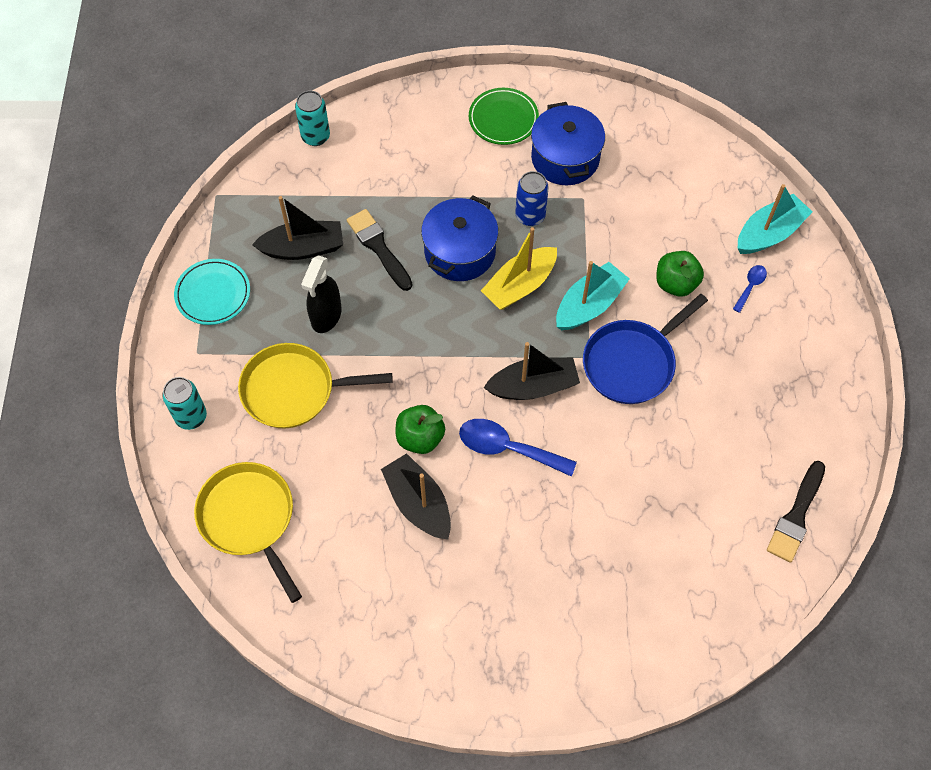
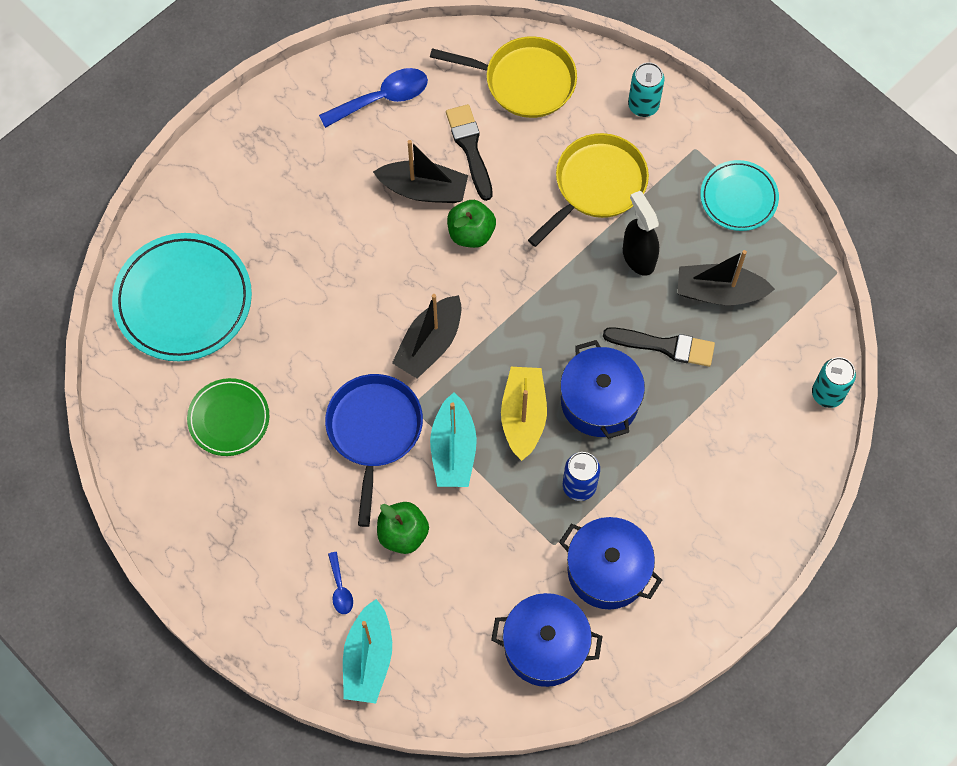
camera: 135 degrees right, 5 degrees up
(303, 248) = (719, 292): black boat -> black boat turned 60 degrees clockwise
(503, 119) = (699, 560): green plate -> green plate (229, 419)
(507, 448) = (401, 281): blue spoon -> blue spoon (382, 98)
(648, 152) = (545, 646): none -> blue pot
(688, 585) = (183, 300): none -> turquoise plate
(796, 516) = (146, 419): black brush -> black brush (470, 148)

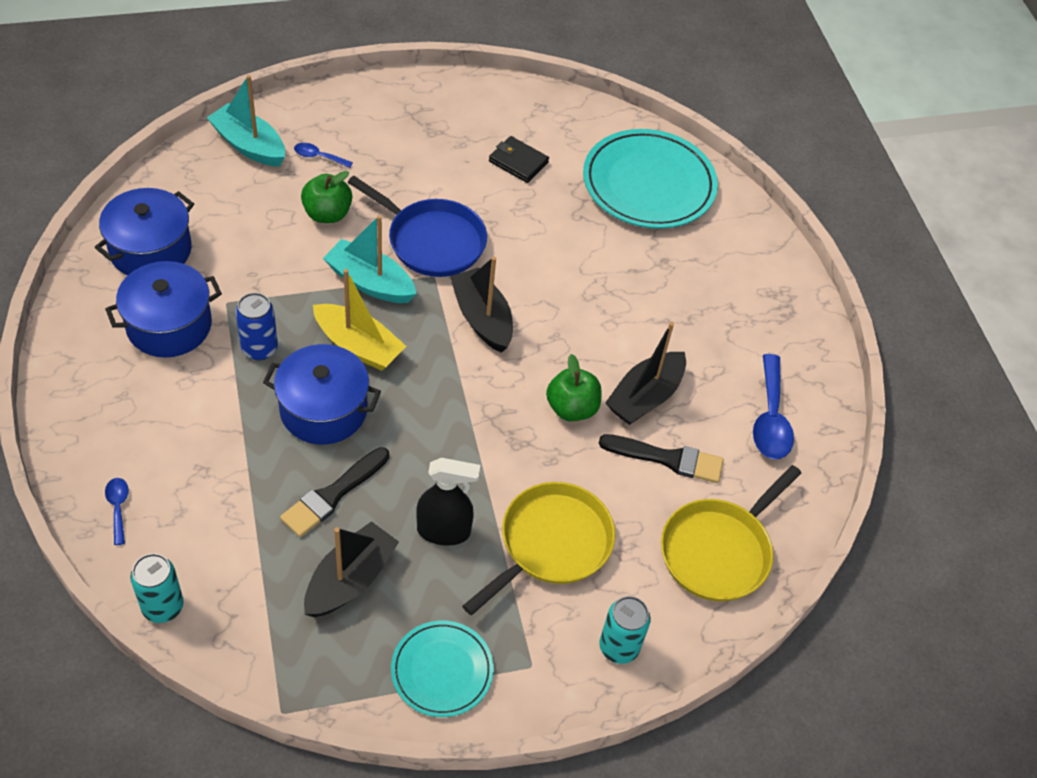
camera: 115 degrees right, 15 degrees down
(229, 419) = (518, 162): green plate -> black wallet
(597, 185) = (551, 543): yellow pan -> yellow pan turned 120 degrees counterclockwise
(782, 480) = (118, 507): none -> blue spoon

